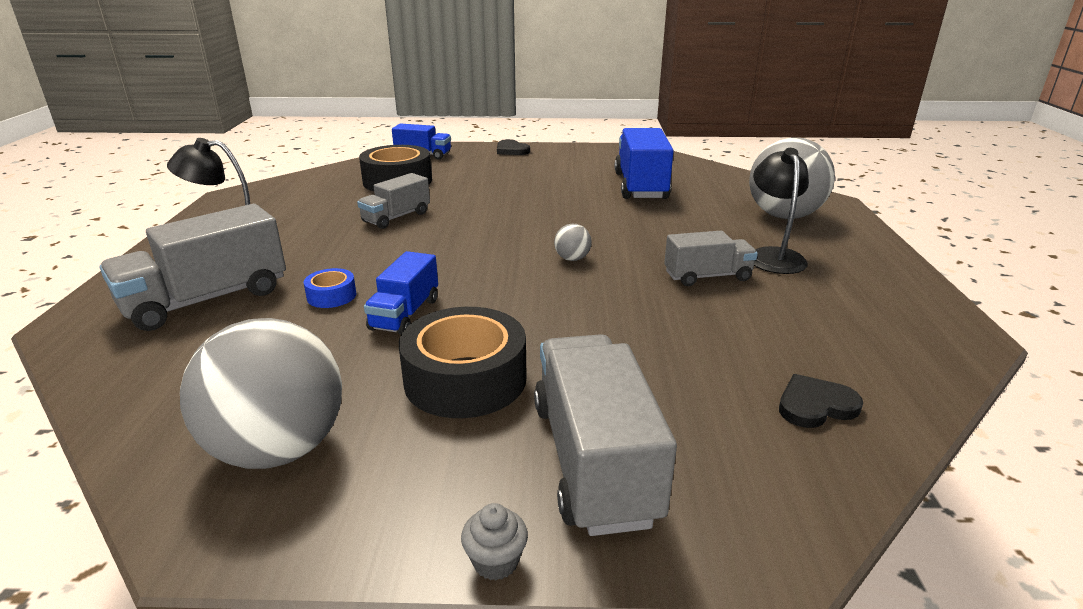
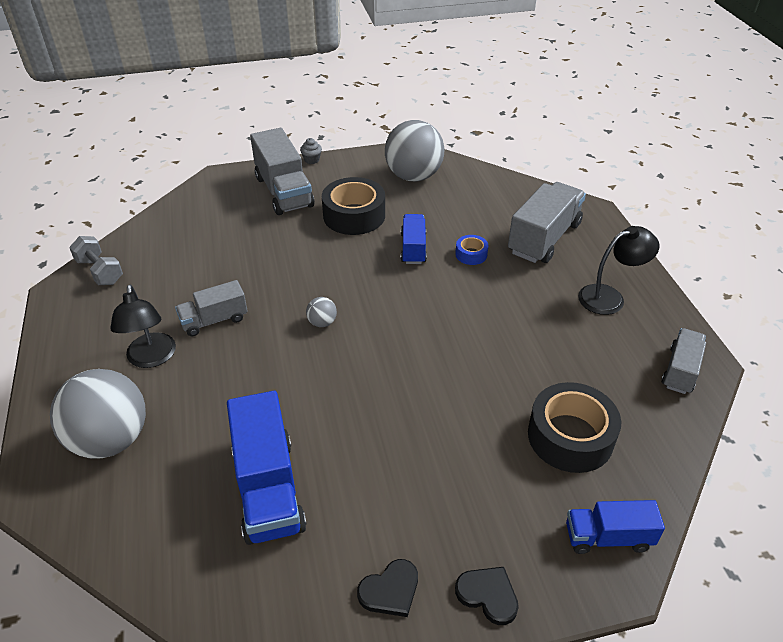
camera: 165 degrees right, 15 degrees up
(396, 217) = (506, 356): grey truck -> grey truck (680, 370)
(815, 405) = (178, 230): black heart -> black heart (390, 590)
(920, 353) = (100, 271): none -> grey dumbbell

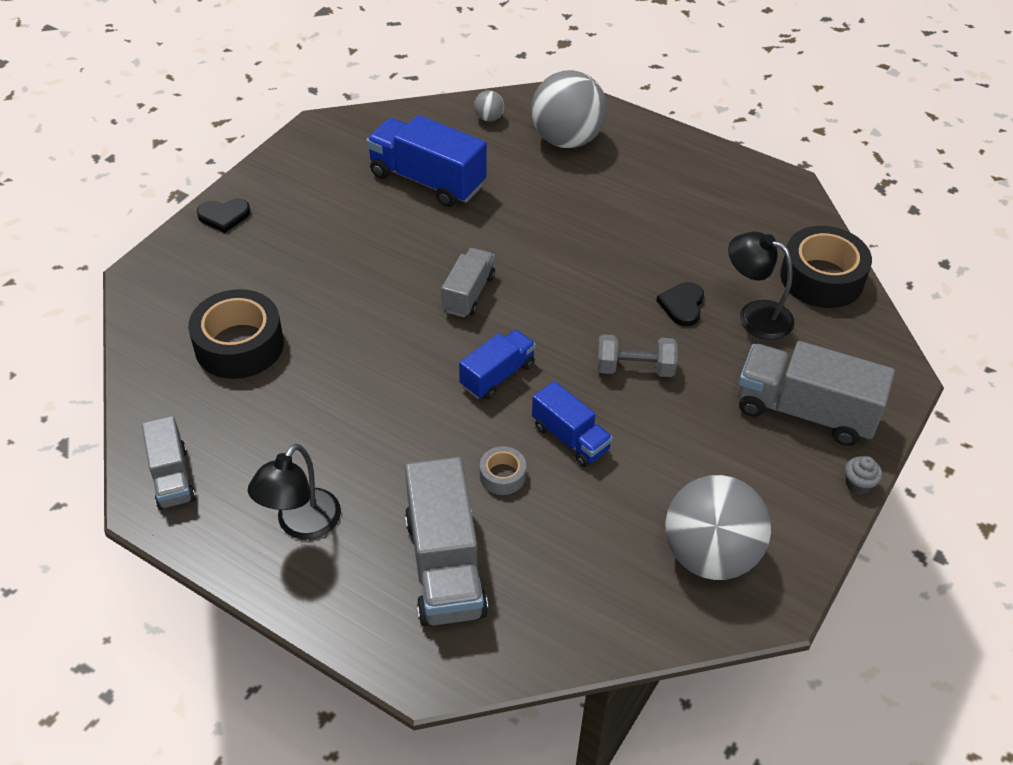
camera: 135 degrees right, 5 degrees up
(100, 271) = (792, 216): grey dumbbell -> grey dumbbell (634, 368)
(151, 358) = (629, 191): black lamp -> black lamp (755, 315)
(214, 320) = (634, 244): grey truck -> grey truck (468, 294)
(322, 322) = (547, 301): grey ball -> grey ball (489, 118)
(354, 215) = (687, 436): black tape -> black tape (821, 278)
(390, 590) = (288, 183): black heart -> black heart (682, 305)
(471, 254) = (502, 476): blue tape -> grey tape
(608, 537) = (162, 293): blue truck -> blue truck (497, 375)

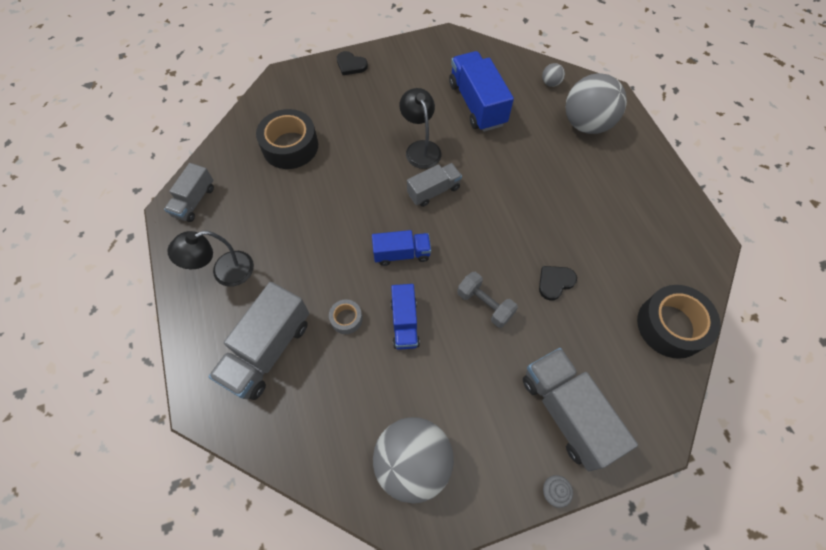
camera: 40 degrees right, 15 degrees up
(755, 315) = (597, 321): black lamp -> black lamp (420, 148)

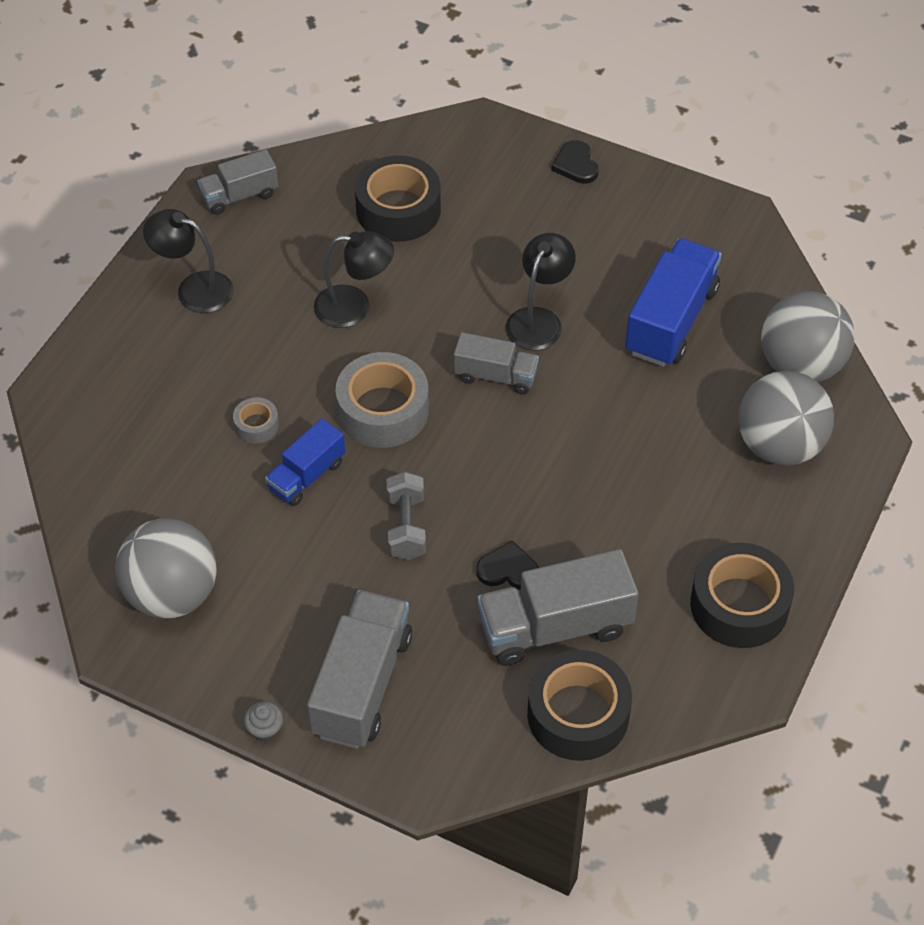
camera: 45 degrees right, 10 degrees down
(268, 350) = (155, 393): grey truck -> grey truck (555, 627)
(324, 212) = (354, 307): none -> black lamp
(401, 254) = (383, 410): blue truck -> grey tape
(550, 83) = (801, 365): grey ball -> grey ball, size x2.43
(662, 209) = (739, 605): none -> black tape

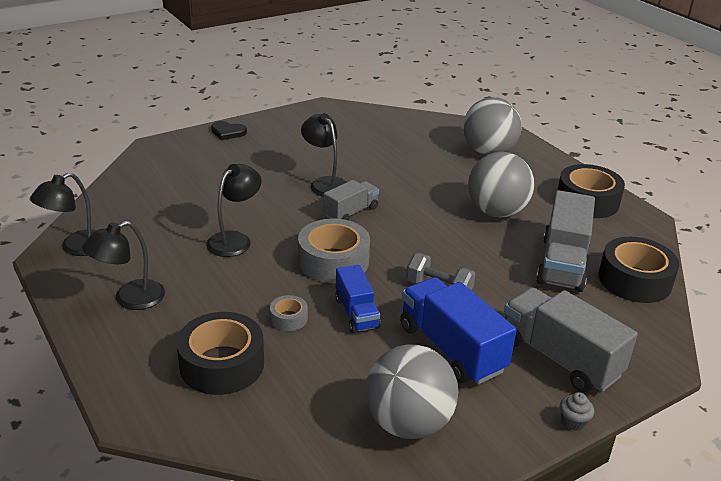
camera: 60 degrees left, 20 degrees down
(240, 195) = (76, 247): grey truck -> black lamp
(398, 210) = (179, 195): black tape -> black tape (222, 364)
(508, 569) = (505, 263): black heart -> none
(671, 321) = (372, 148): blue truck -> blue truck (451, 349)
(801, 365) = (441, 128): grey ball -> grey ball (496, 212)

